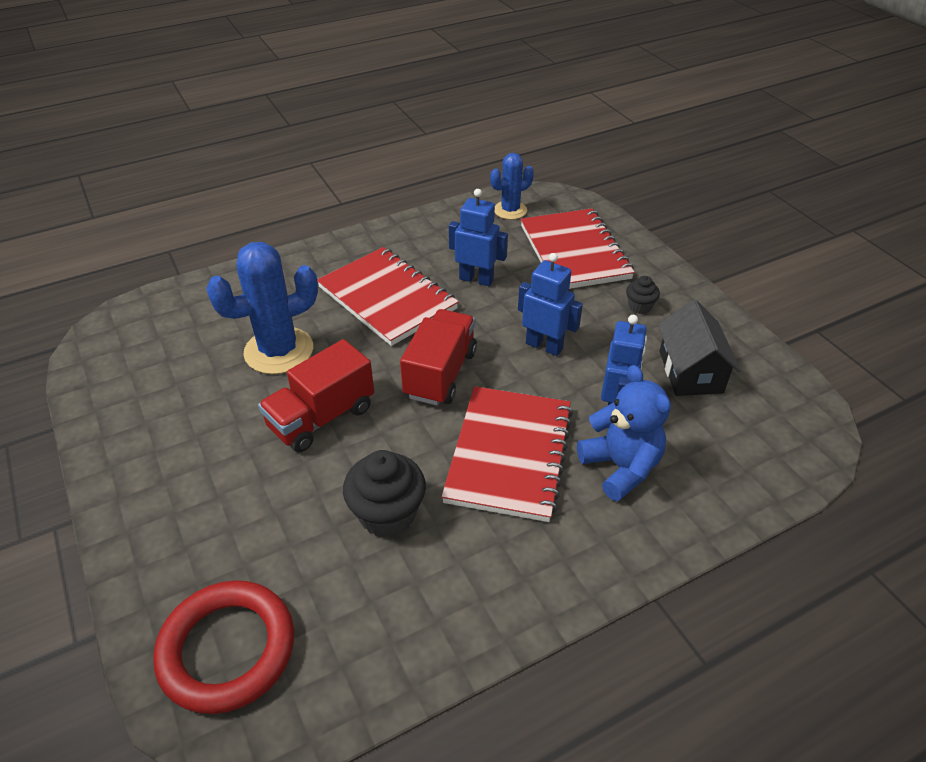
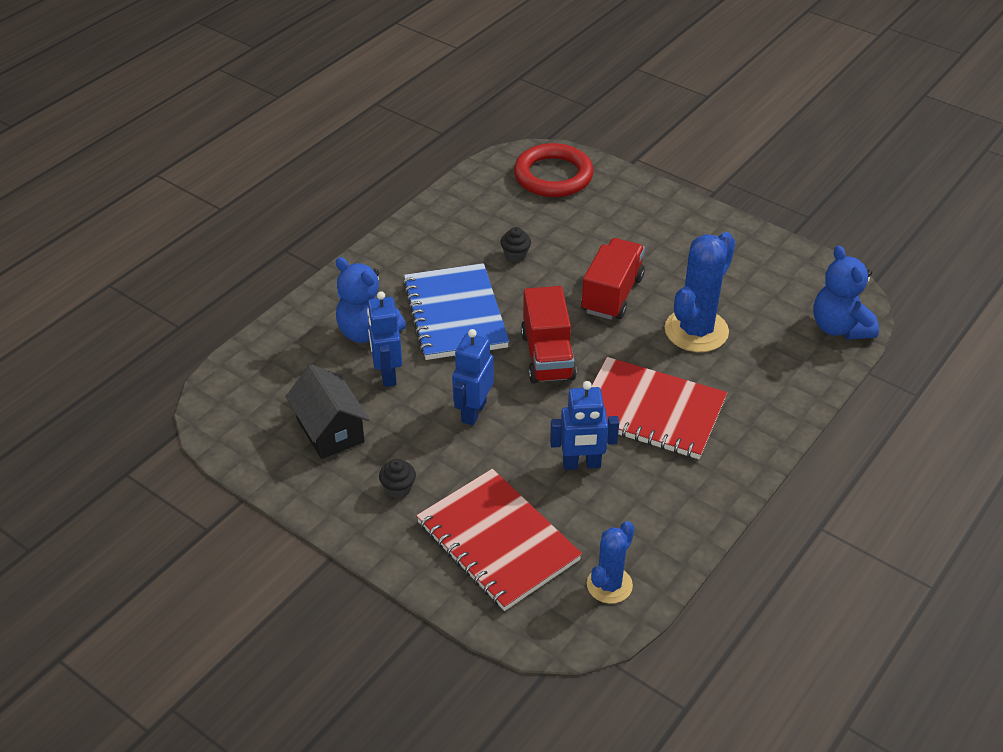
camera: 155 degrees right, 0 degrees up
(153, 311) = (839, 327): none -> blue teddy bear
(387, 514) = (515, 255): black cupcake -> black cupcake, size x0.53
(509, 454) = (455, 314): red notebook -> blue notebook
(544, 346) = (473, 412): blue robot -> blue robot turned 105 degrees clockwise

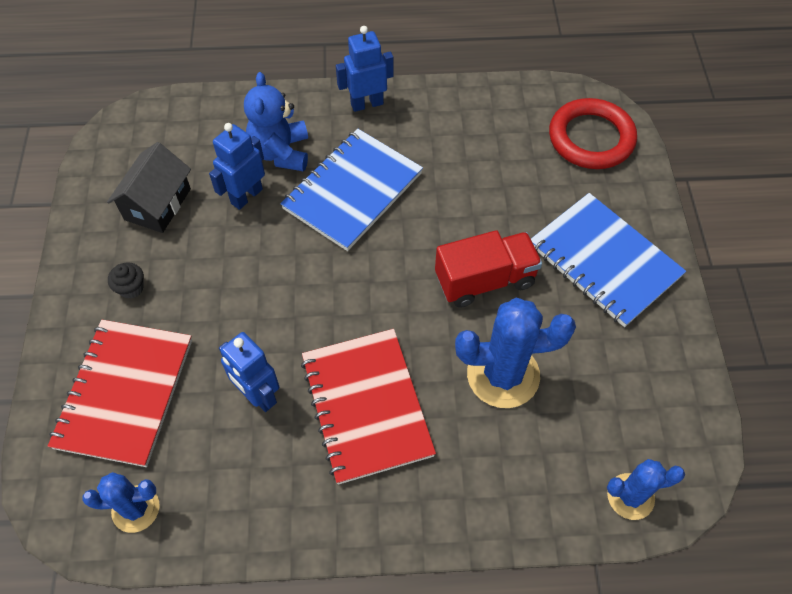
camera: 50 degrees right, 15 degrees up
(473, 412) = (254, 279): blue robot -> blue robot (367, 104)
(515, 255) = (463, 181): black cupcake -> none
(547, 356) = (364, 285): red truck -> none
(659, 232) = (604, 261): none -> blue notebook
(839, 327) = (630, 496): blue teddy bear -> blue cactus

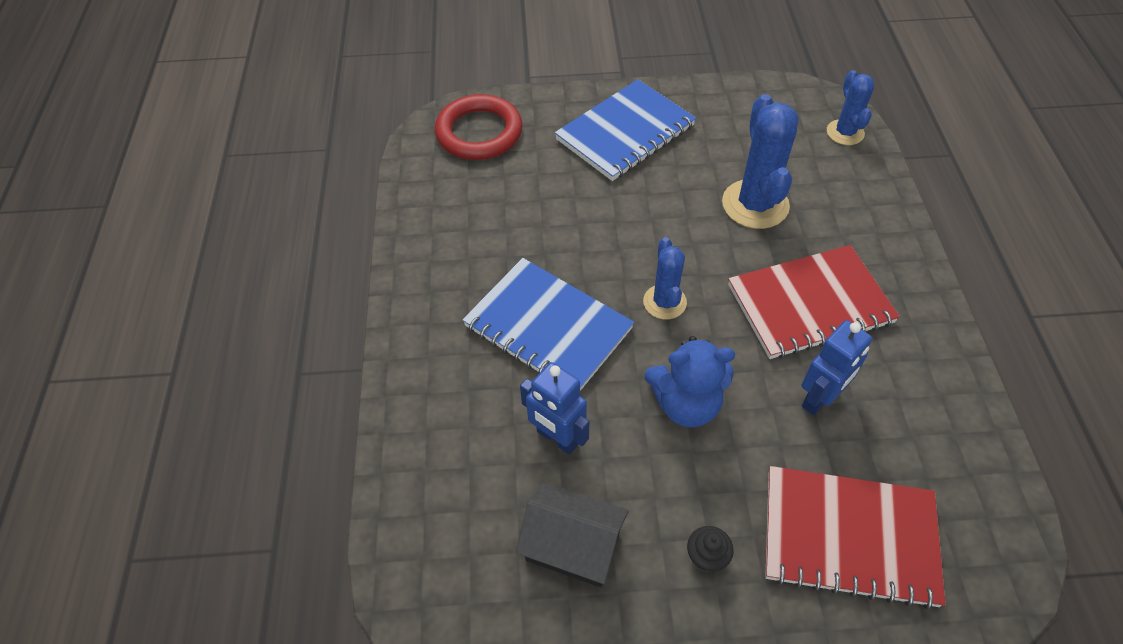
camera: 90 degrees left, 5 degrees down
(136, 509) = (975, 501): blue cactus -> blue cactus (664, 302)
(281, 152) = (488, 406): blue teddy bear -> blue teddy bear (686, 404)
(367, 104) = (414, 319): blue robot -> none
(485, 280) = (655, 215): red truck -> none

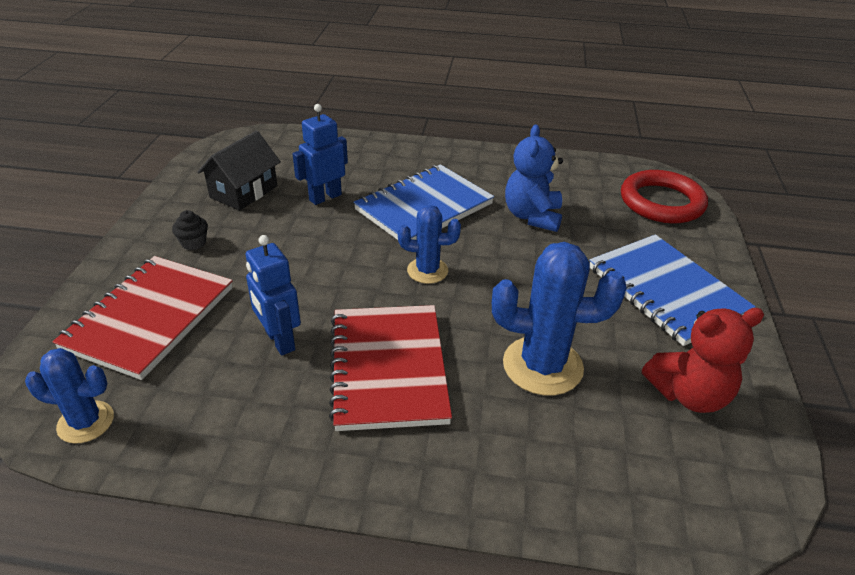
camera: 100 degrees right, 15 degrees down
(686, 404) = (319, 260): blue teddy bear -> blue teddy bear (532, 216)
(743, 124) = (689, 394): none -> red teddy bear
(845, 132) = (678, 506): blue cactus -> blue cactus (86, 422)

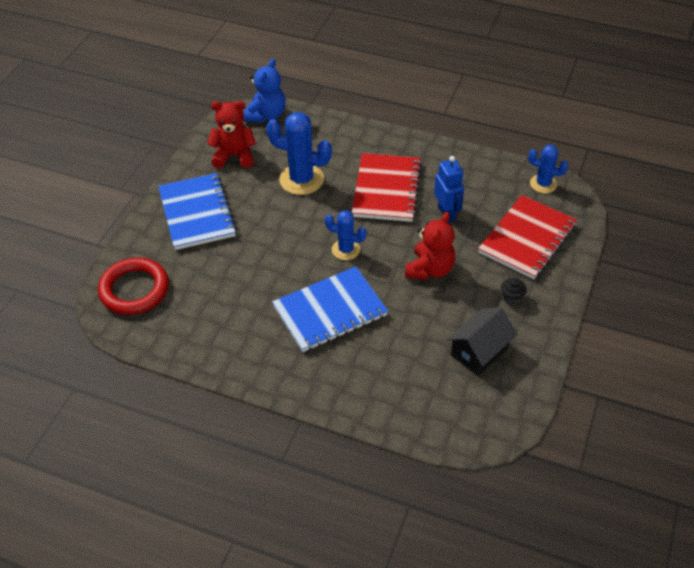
camera: 165 degrees left, 10 degrees up
(304, 261) = (430, 269): none -> red teddy bear
(325, 197) = (410, 334): blue robot -> none
(532, 216) = (248, 289): blue teddy bear -> blue teddy bear (266, 115)

